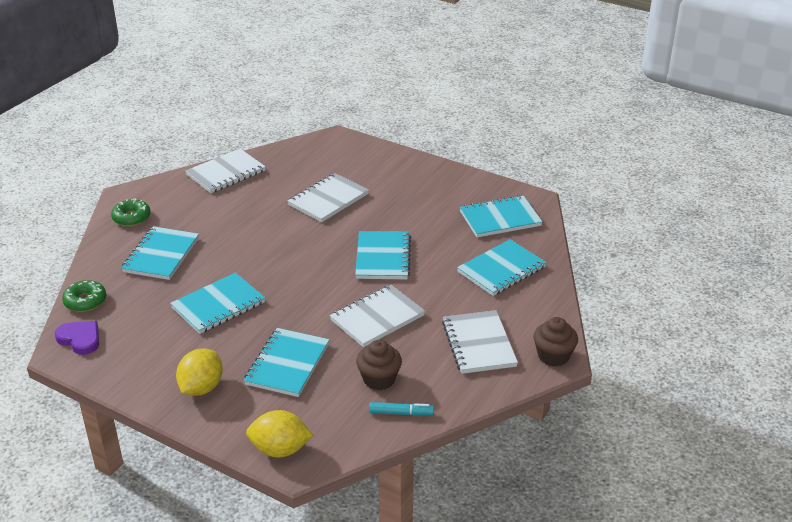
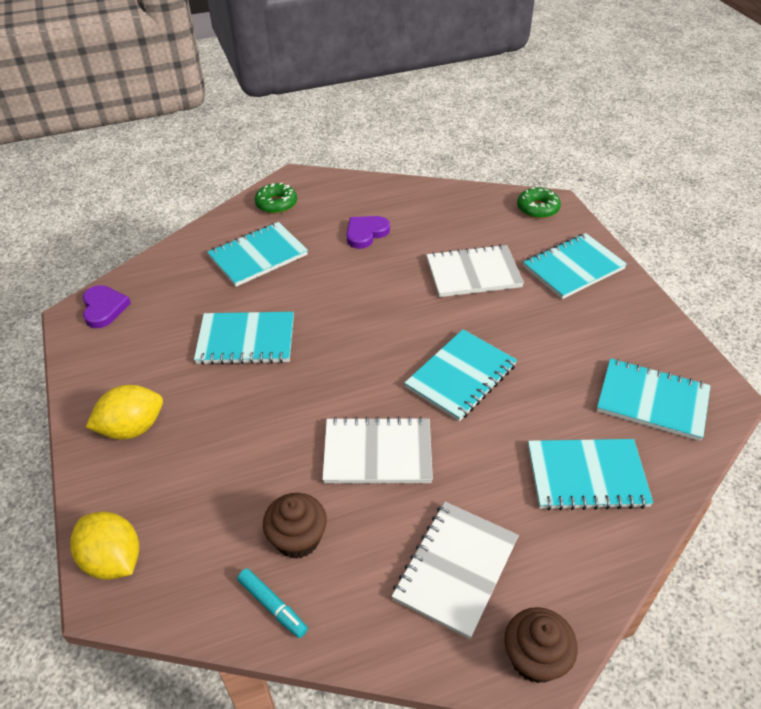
camera: 40 degrees right, 10 degrees up
(85, 301) = (150, 271): green donut -> green donut (537, 208)
(225, 207) = (366, 233): none -> purple heart
(226, 173) = (405, 196): white notebook -> none
(287, 364) = (232, 453): turquoise notebook -> turquoise notebook (573, 268)

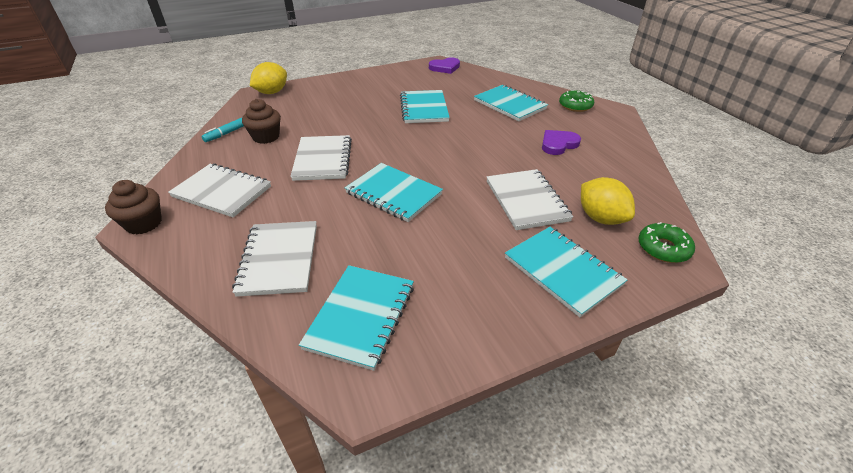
camera: 85 degrees right, 5 degrees down
(132, 428) = (353, 86): yellow lemon -> yellow lemon (600, 218)
(366, 233) = (558, 144): purple heart -> purple heart turned 75 degrees counterclockwise
(586, 476) = (279, 259): turquoise notebook -> white notebook

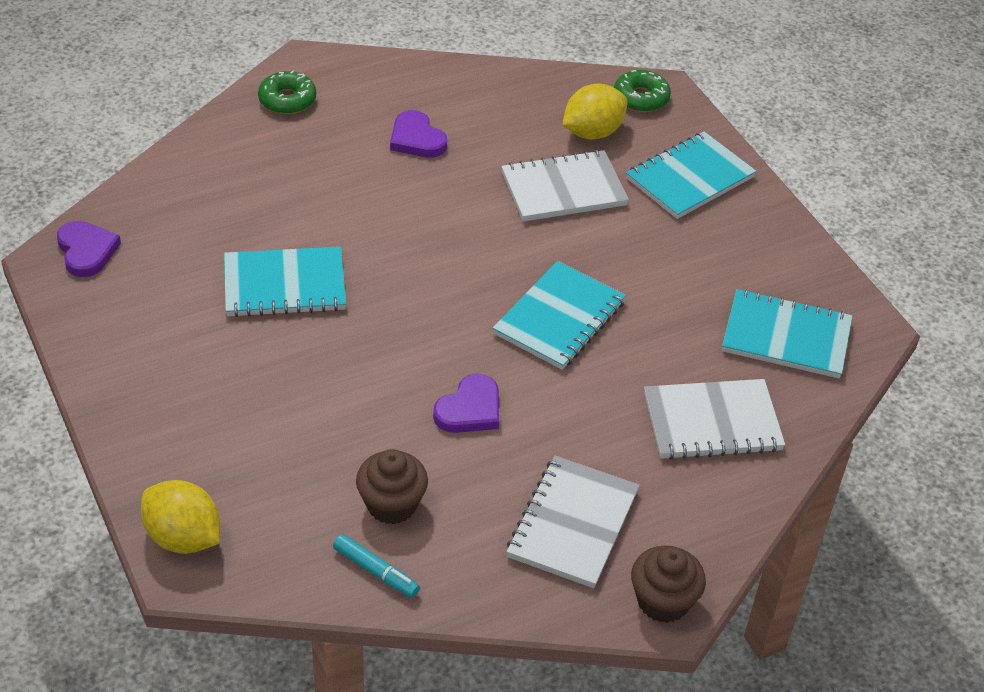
camera: 95 degrees left, 5 degrees up
(323, 160) = (470, 409): white notebook -> purple heart
(509, 105) = (277, 174): turquoise notebook -> none

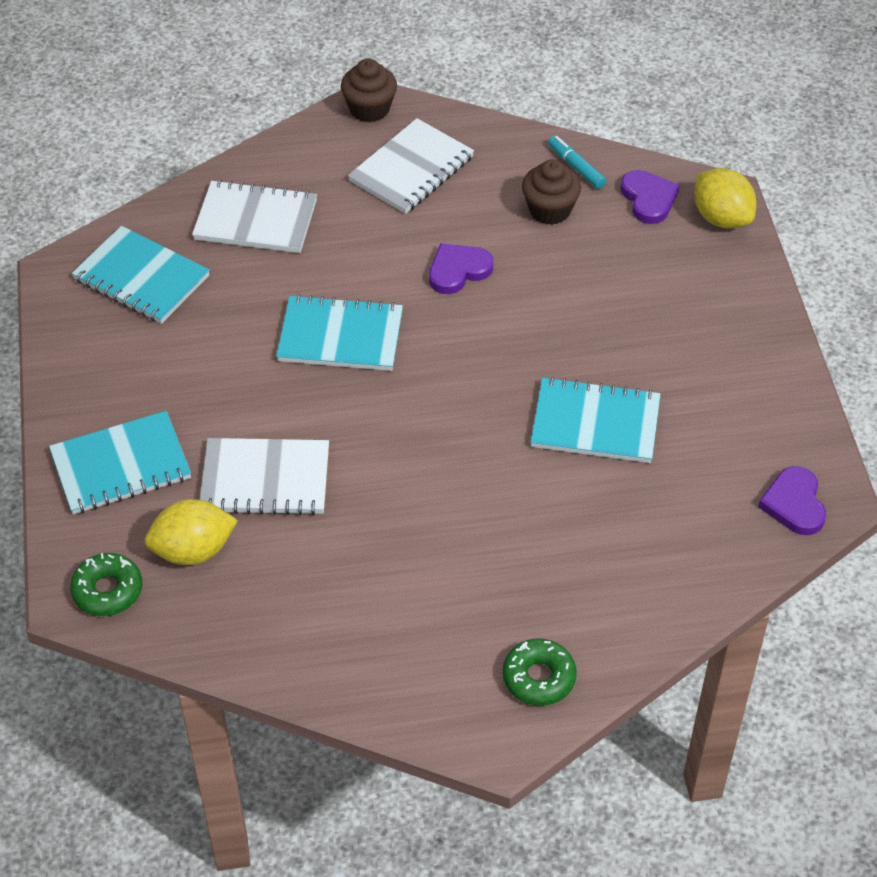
camera: 160 degrees left, 5 degrees up
(416, 139) = (401, 583): purple heart -> purple heart (648, 199)
(559, 318) = (340, 336): turquoise notebook -> turquoise notebook turned 45 degrees clockwise

